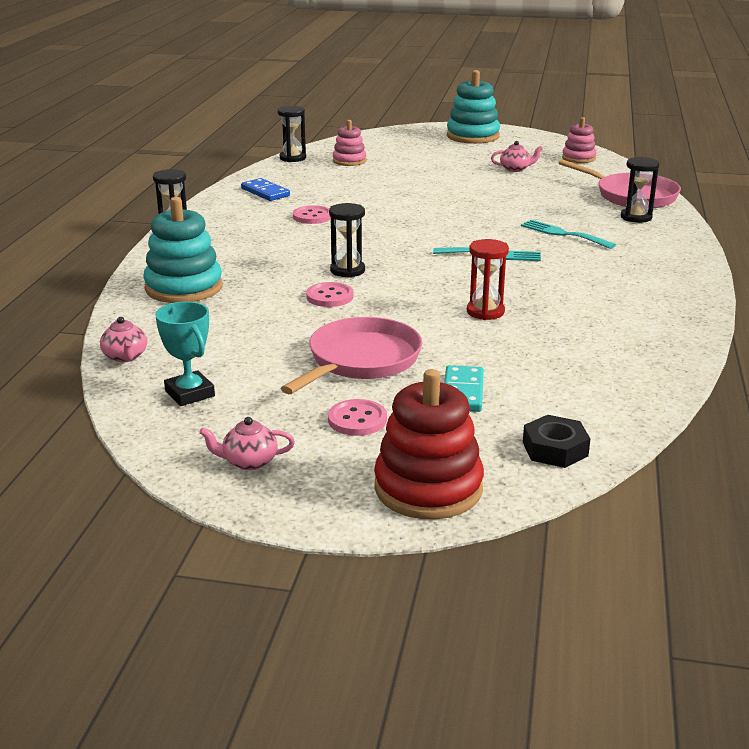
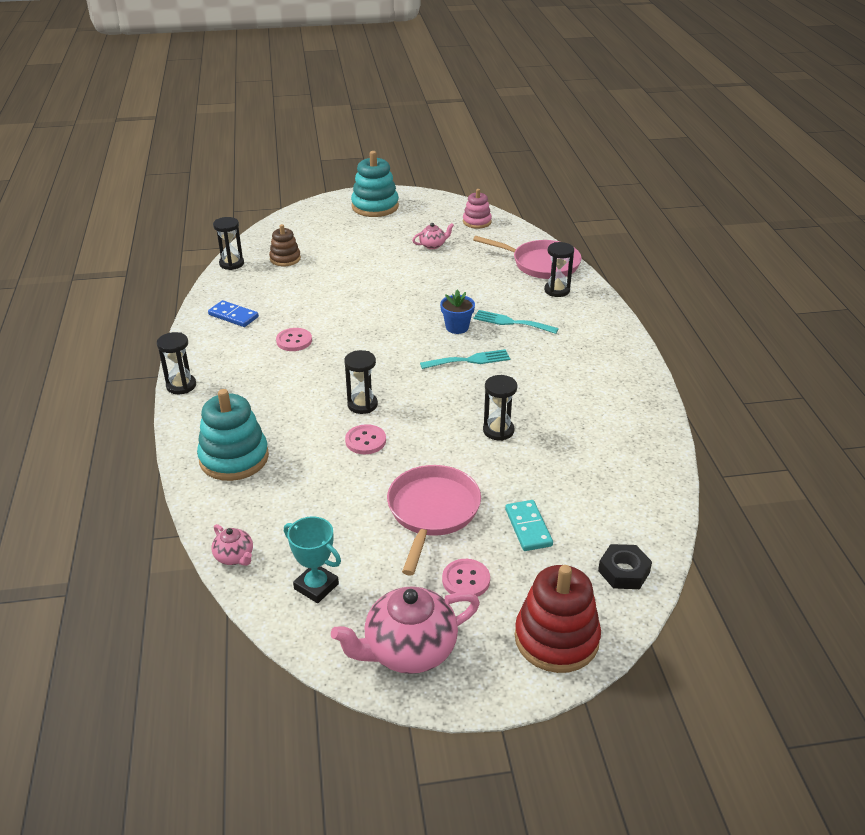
camera: 20 degrees left, 10 degrees up
(249, 462) = (408, 650): pink teapot -> pink teapot, size x2.05
(349, 161) = (285, 259): pink stacking toy -> brown stacking toy
(485, 312) = (498, 430): red hourglass -> black hourglass
(497, 230) = (457, 327): none -> blue flower pot

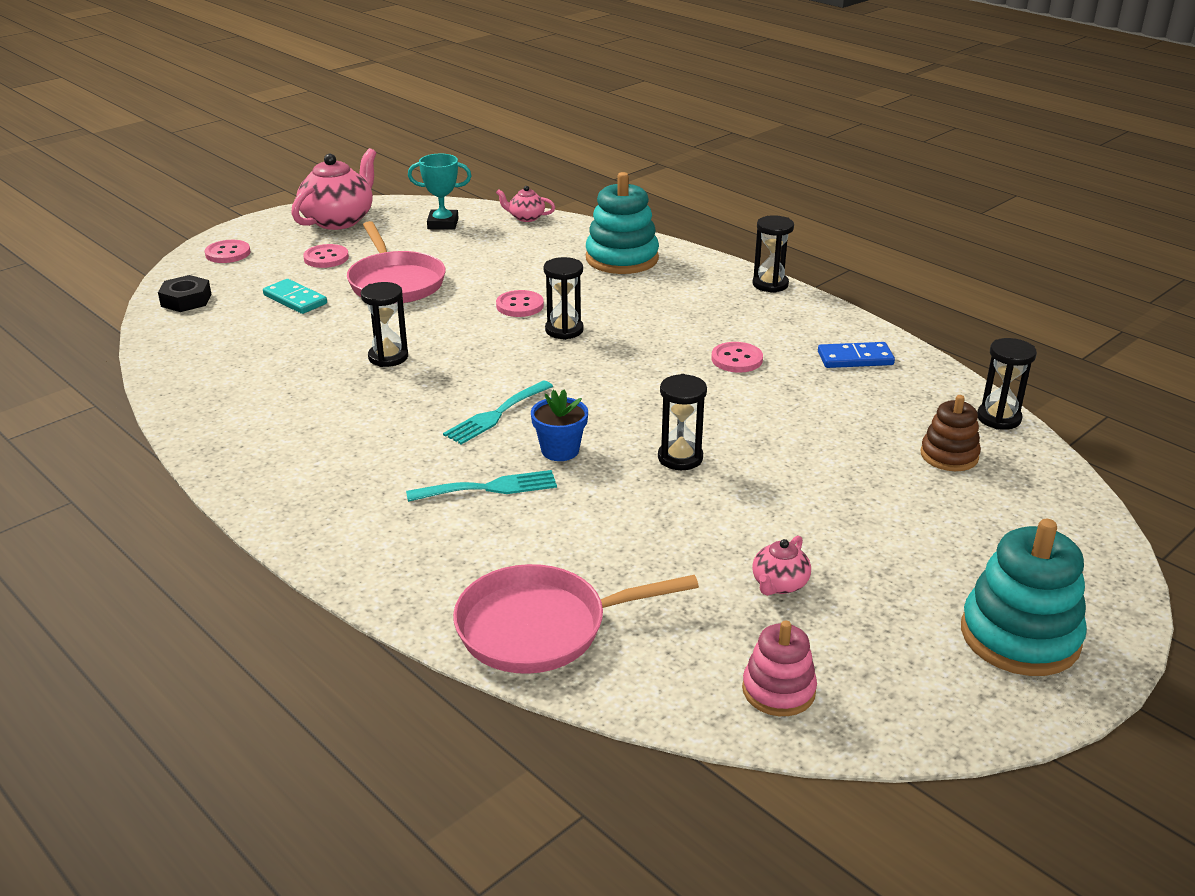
camera: 145 degrees right, 5 degrees down
(556, 638) = (228, 253): red stacking toy -> pink button
(557, 290) = (464, 577): black hourglass -> black hourglass (680, 458)

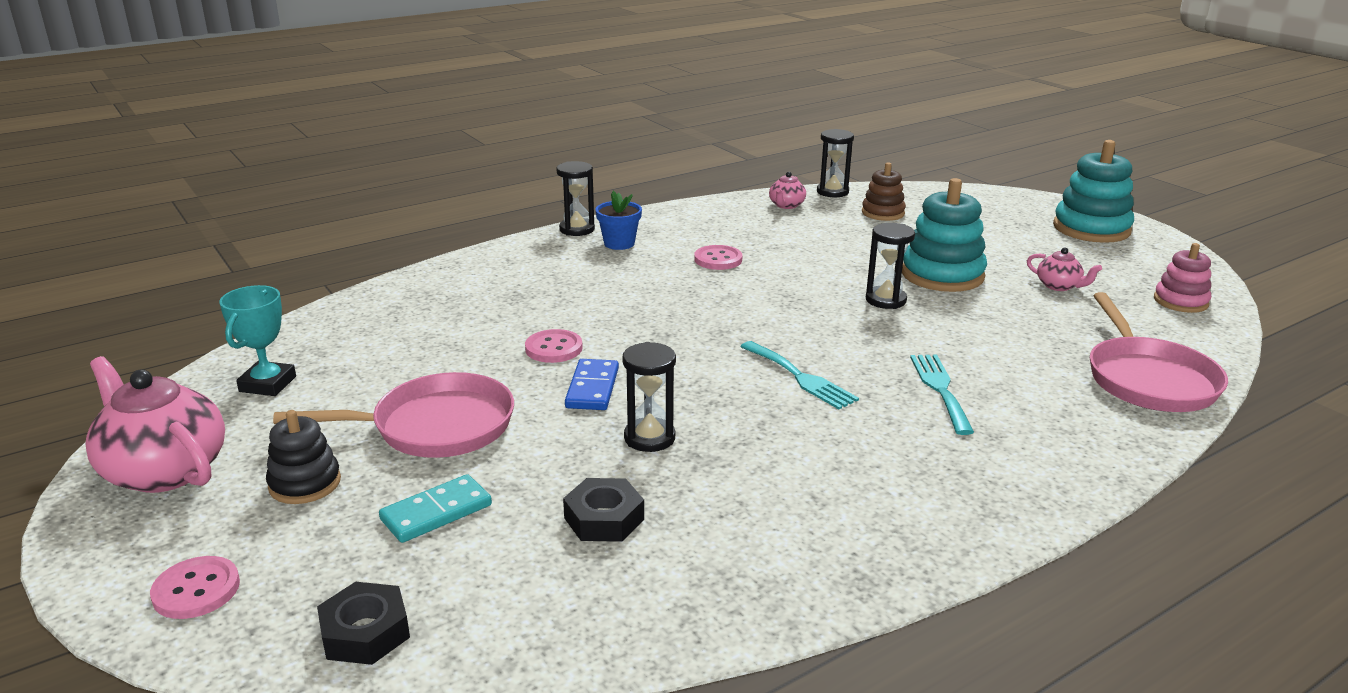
camera: 80 degrees left, 5 degrees down
(286, 352) = (604, 518): none -> black nut
(326, 258) = (305, 483): pink button -> black stacking toy
(526, 218) = (305, 328): pink teapot -> pink teapot (786, 205)
(560, 450) = (872, 350): blue flower pot -> blue flower pot (619, 243)
(564, 330) = (626, 329): black hourglass -> none
(622, 258) = (470, 285): turquoise stacking toy -> turquoise stacking toy (942, 275)
(855, 358) = (730, 219): blue domino -> blue domino (592, 388)

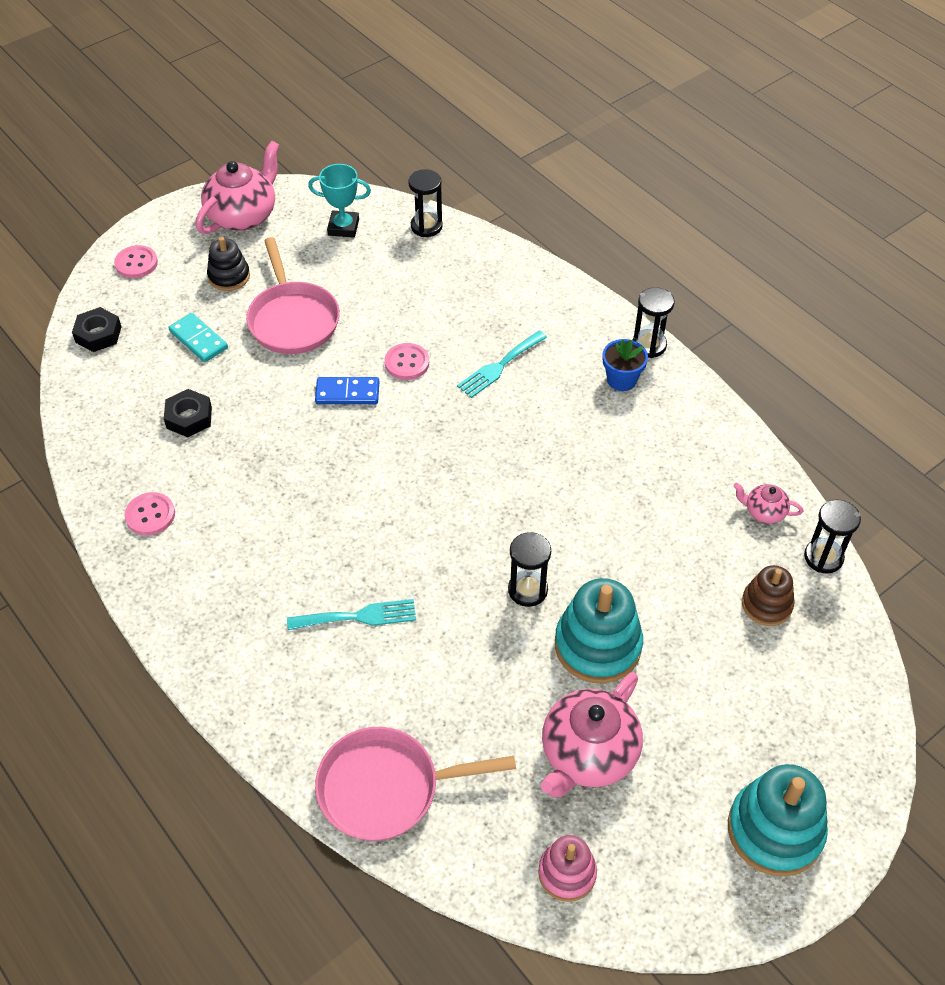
camera: 85 degrees right, 25 degrees up
(649, 438) = (280, 432): black hourglass -> black hourglass (426, 226)
(718, 259) = (599, 457): pink button -> pink button (150, 515)
(800, 377) = (372, 520): turquoise fork -> turquoise fork (499, 366)
(1059, 286) = (588, 754): pink teapot -> pink teapot, size x2.05

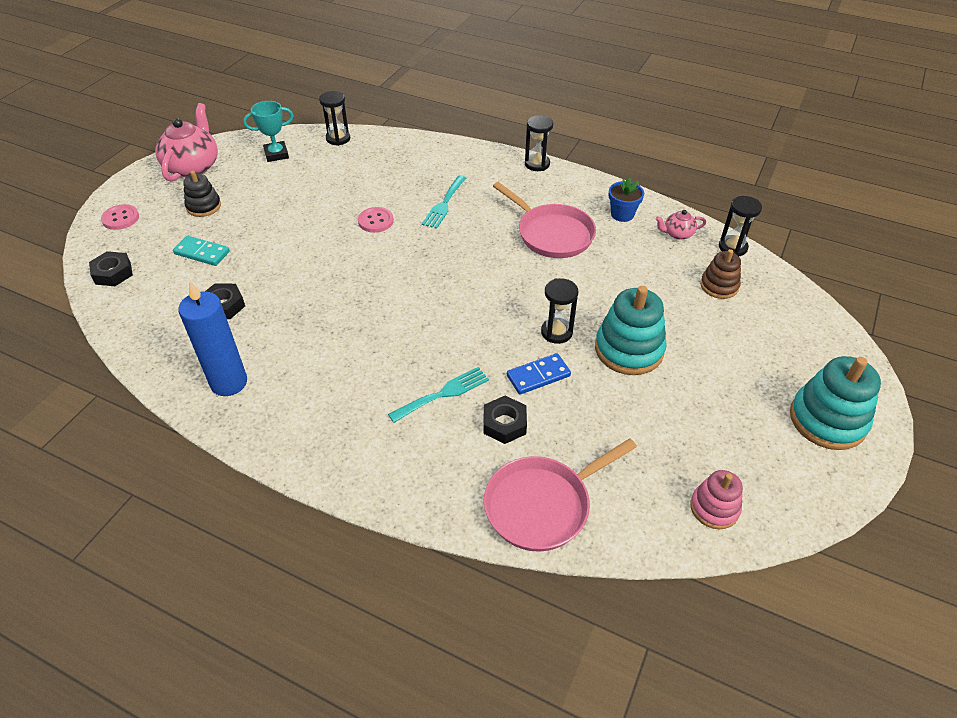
camera: 25 degrees left, 5 degrees down
(150, 515) = (229, 382): pink button -> blue candle
(292, 319) = (271, 219): pink pan -> pink pan (551, 234)
(347, 393) = (342, 252): blue domino -> blue domino (538, 375)
(402, 679) = (504, 423): none -> black nut
(588, 754) = (671, 421): pink teapot -> none
(621, 380) = (533, 188): blue flower pot -> blue flower pot (622, 214)

